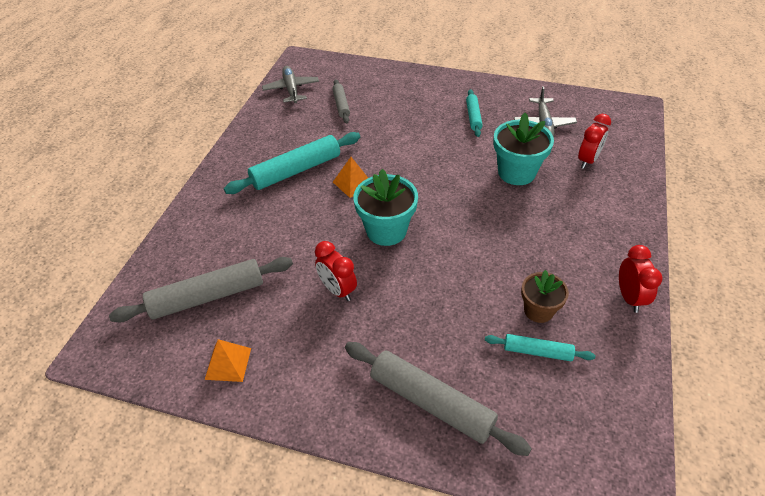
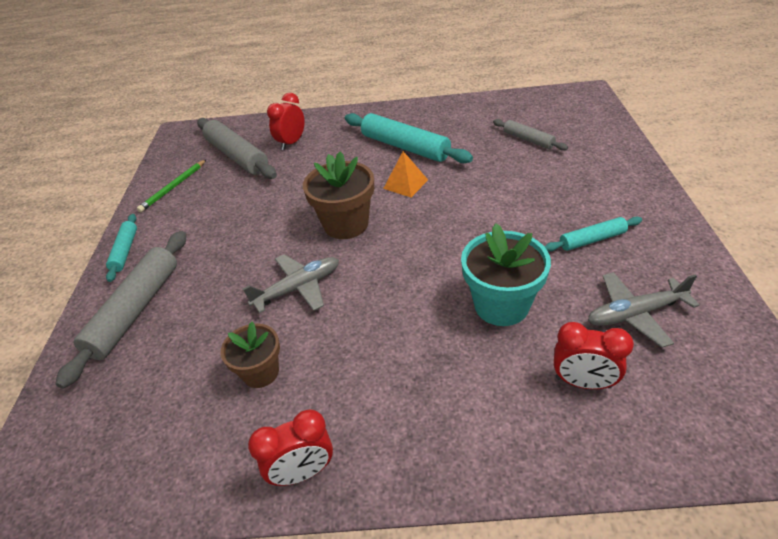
camera: 75 degrees right, 5 degrees down
(228, 363) = (173, 187): orange pyramid -> green pencil
(291, 89) = (527, 105): grey plane -> grey plane (298, 288)
(337, 290) = (258, 217): red clock -> red clock (291, 143)
(341, 105) = (528, 140): grey rolling pin -> grey rolling pin turned 75 degrees clockwise
(386, 230) = (346, 224): turquoise flower pot -> brown flower pot
(537, 352) = (200, 382): turquoise rolling pin -> turquoise rolling pin (125, 251)

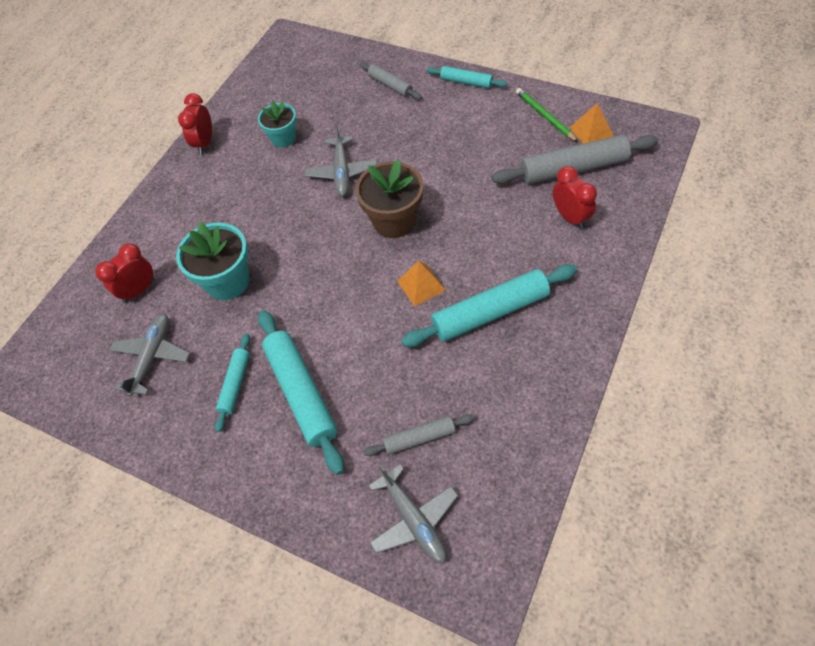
camera: 120 degrees right, 15 degrees up
(135, 310) = (390, 85): grey rolling pin -> grey rolling pin, size x0.55
(189, 160) = (591, 132): none -> orange pyramid
(260, 372) = (283, 138): brown flower pot -> turquoise flower pot
(557, 201) = (301, 393): none -> turquoise rolling pin
(579, 123) = (413, 519): none -> grey plane

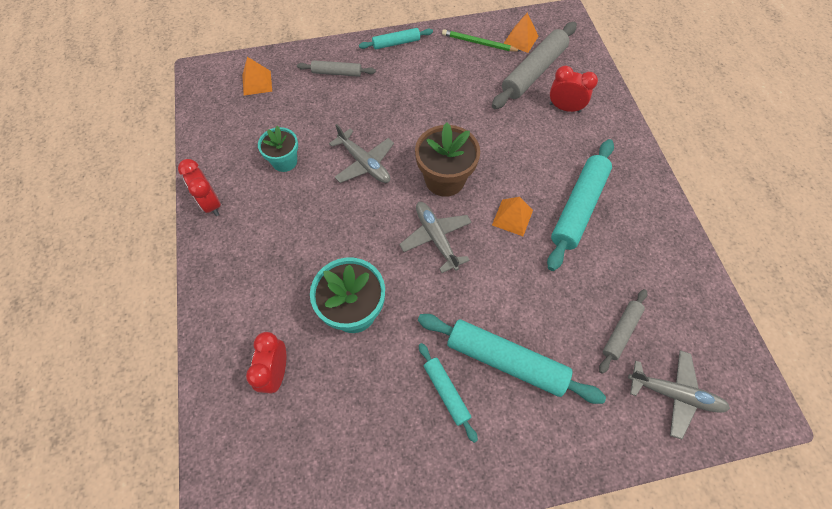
camera: 45 degrees left, 5 degrees up
(152, 357) = (349, 422): grey plane -> grey plane (436, 238)
(320, 64) = (257, 83): none -> orange pyramid

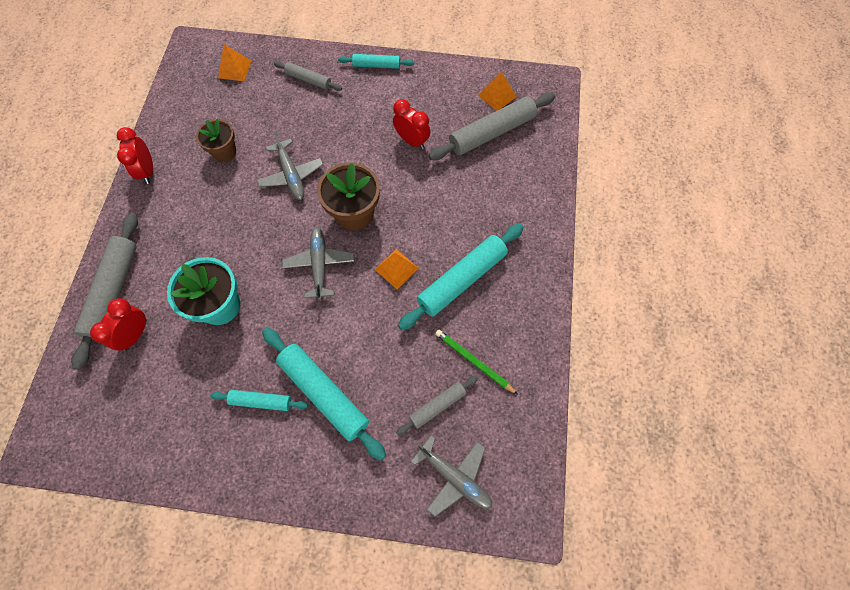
camera: 20 degrees right, 5 degrees up
(230, 336) = (113, 292): none -> grey rolling pin
(284, 161) = (224, 151): turquoise flower pot -> brown flower pot
(446, 392) = (261, 401): turquoise rolling pin -> turquoise rolling pin turned 75 degrees counterclockwise
(478, 43) = (454, 87): green pencil -> green pencil (474, 361)
(564, 108) = (502, 178): red clock -> red clock (412, 140)

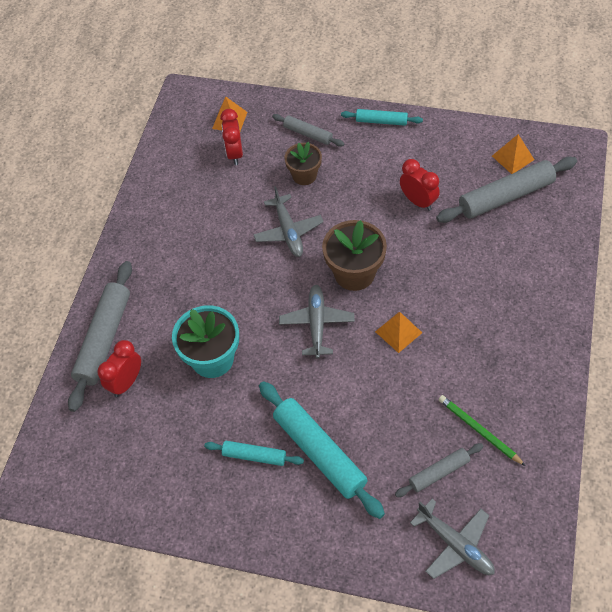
camera: 10 degrees right, 10 degrees down
(147, 171) = (139, 221): red clock -> red clock (234, 153)
(224, 151) = (218, 204): brown flower pot -> brown flower pot (304, 175)
(462, 280) = (468, 347): turquoise rolling pin -> none

